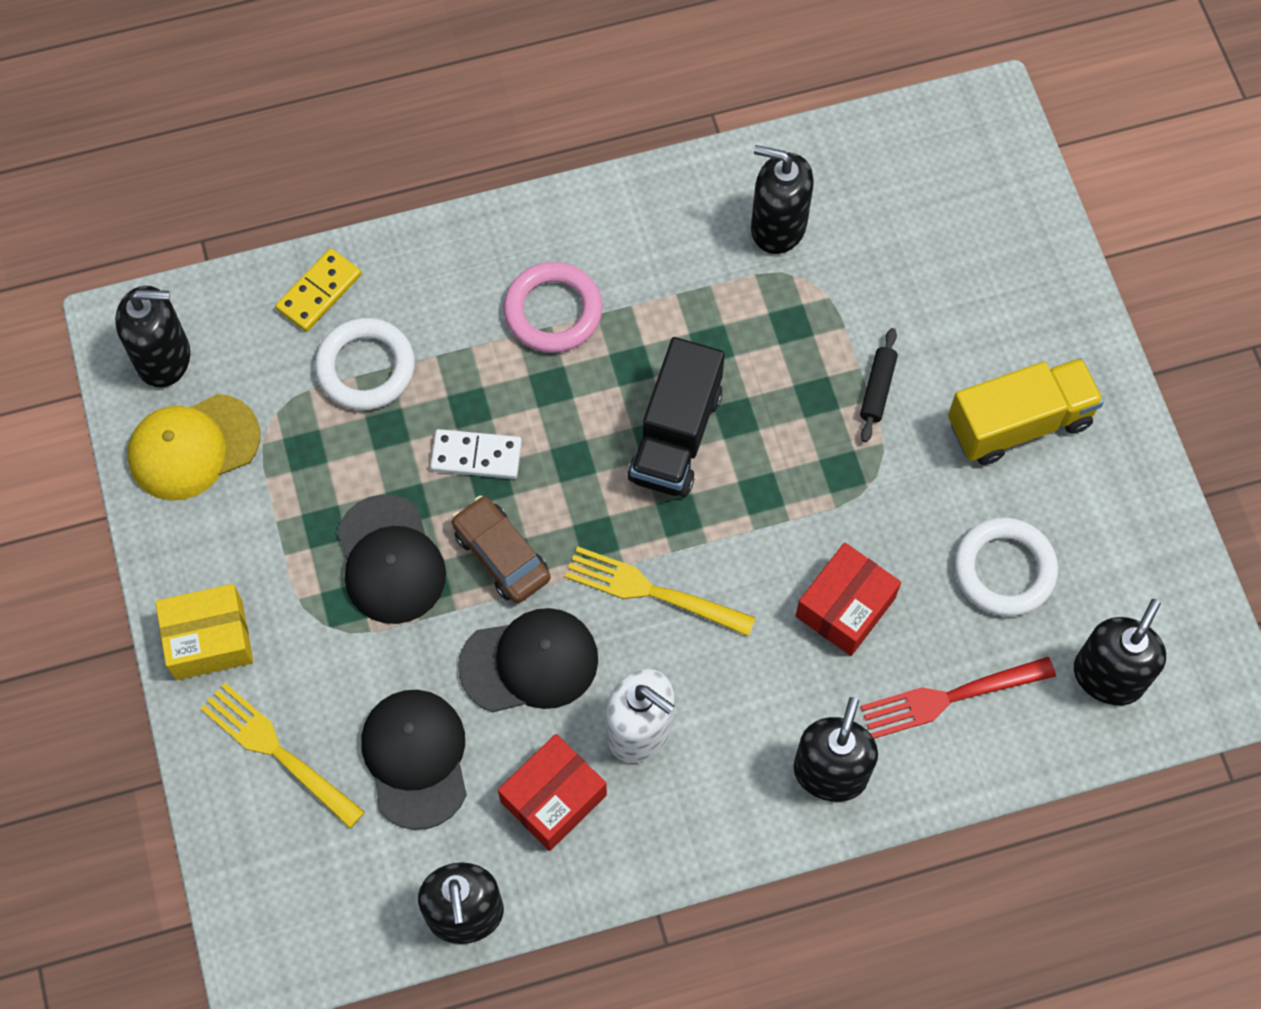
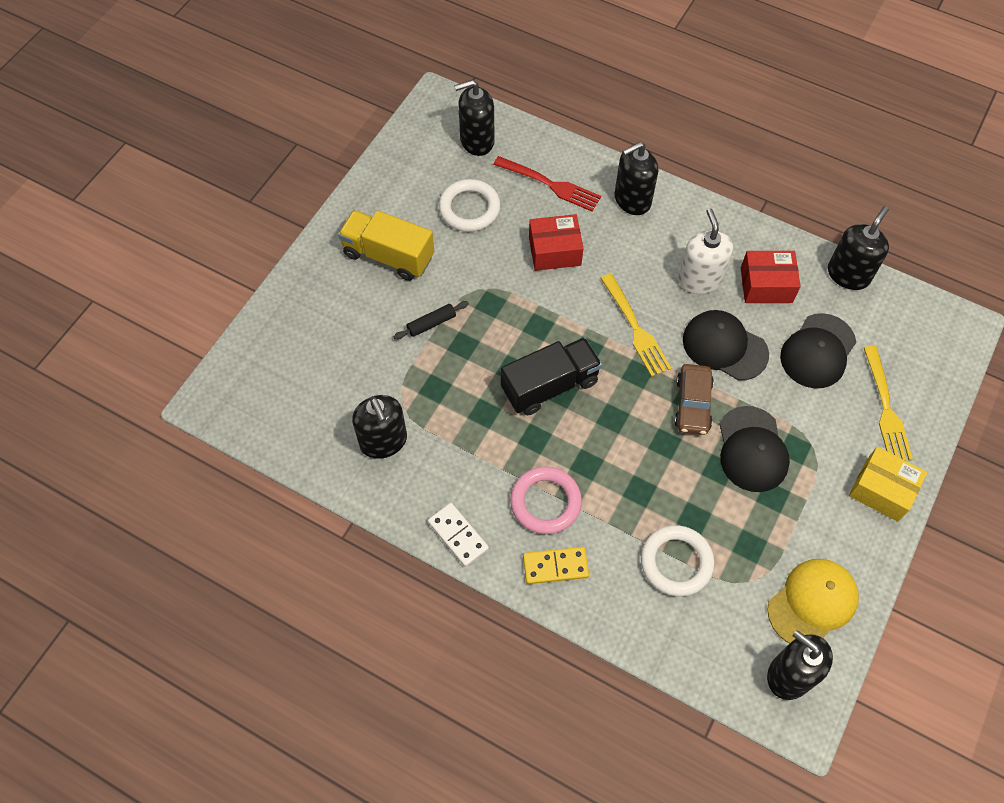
camera: 135 degrees left, 5 degrees down
(193, 447) = (812, 603): yellow cap -> yellow cap turned 60 degrees counterclockwise
(319, 292) = (663, 632): yellow domino -> yellow domino (555, 566)
(390, 560) = (752, 449): black cap -> black cap turned 150 degrees clockwise
(476, 456) = (660, 462): white domino -> white domino (458, 535)

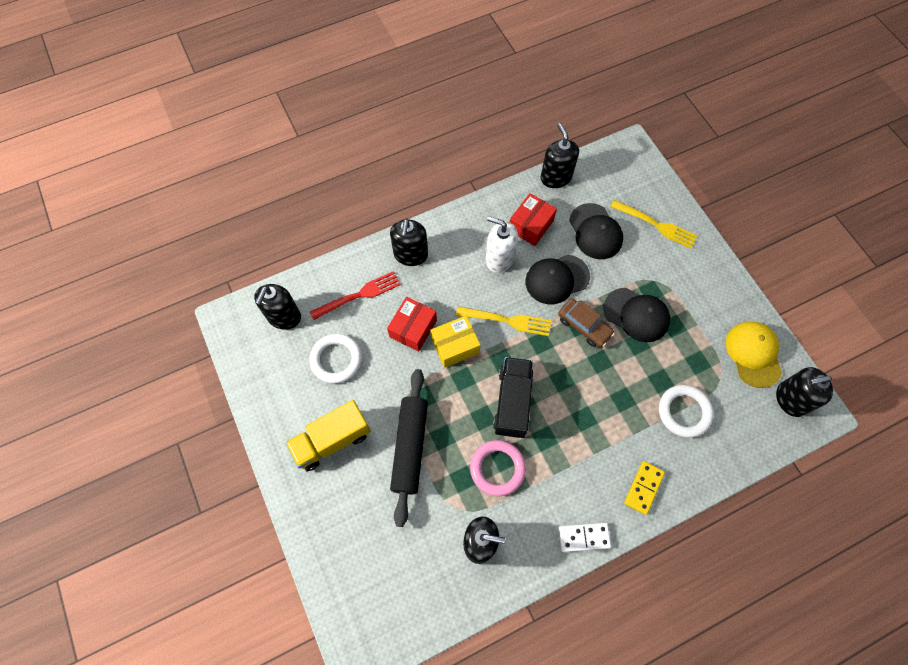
camera: 55 degrees left, 5 degrees up
(431, 323) = (410, 447): black rolling pin -> black rolling pin, size x2.23
(545, 502) = (595, 463): pink ring -> pink ring (497, 468)
(882, 490) = (706, 266): yellow box -> yellow box (455, 346)

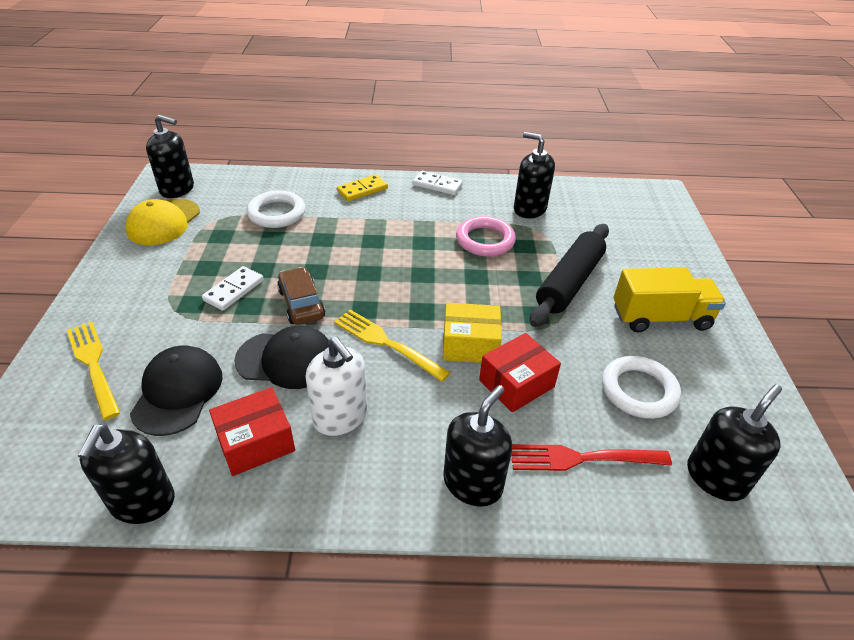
camera: 155 degrees left, 25 degrees down
(512, 402) = (436, 275): black truck -> none
(636, 315) = (234, 290): black cap -> white domino

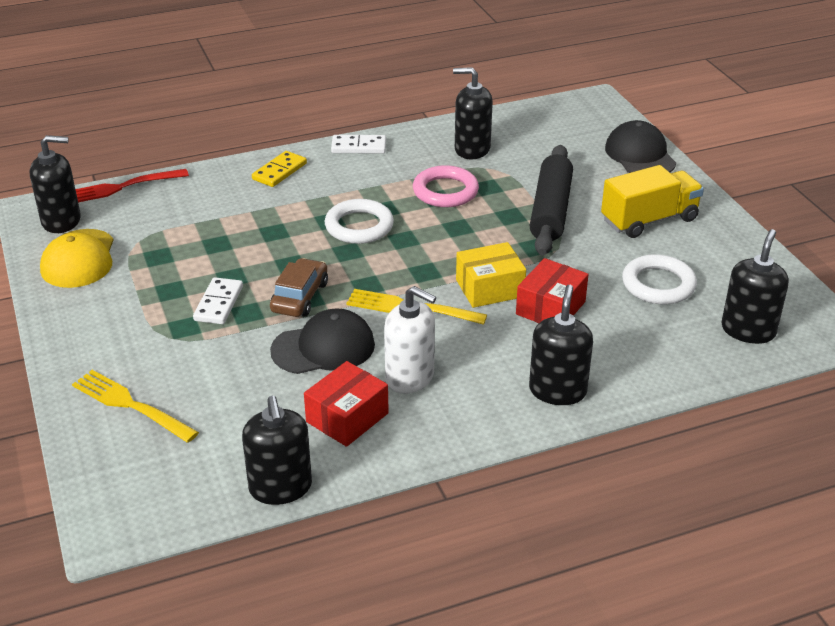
camera: 20 degrees left, 5 degrees down
(178, 392) = (239, 402): black cap -> black cap (640, 155)
(276, 213) = (202, 218): white ring -> white ring (359, 226)
(301, 303) = (300, 297): brown car -> brown car turned 60 degrees clockwise
(581, 458) = (636, 347): red fork -> red fork (121, 187)

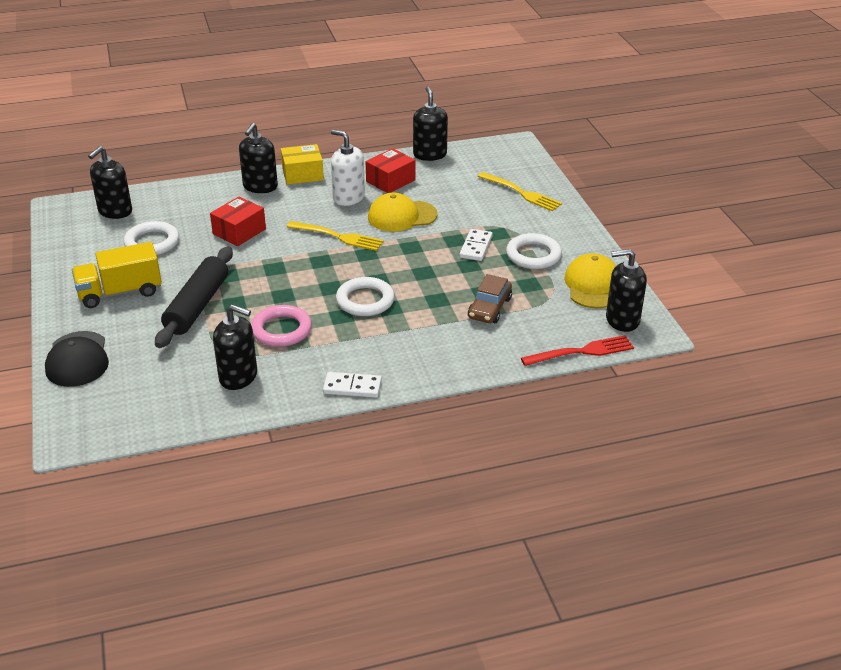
camera: 175 degrees left, 0 degrees up
(142, 296) = (533, 255): none -> white ring
(279, 171) = (433, 361): yellow domino -> none
(300, 297) = (417, 248): brown car -> brown car (489, 308)
(323, 348) = (402, 216): black cap -> yellow cap
(489, 288) = (276, 247): yellow box -> yellow box (302, 174)

